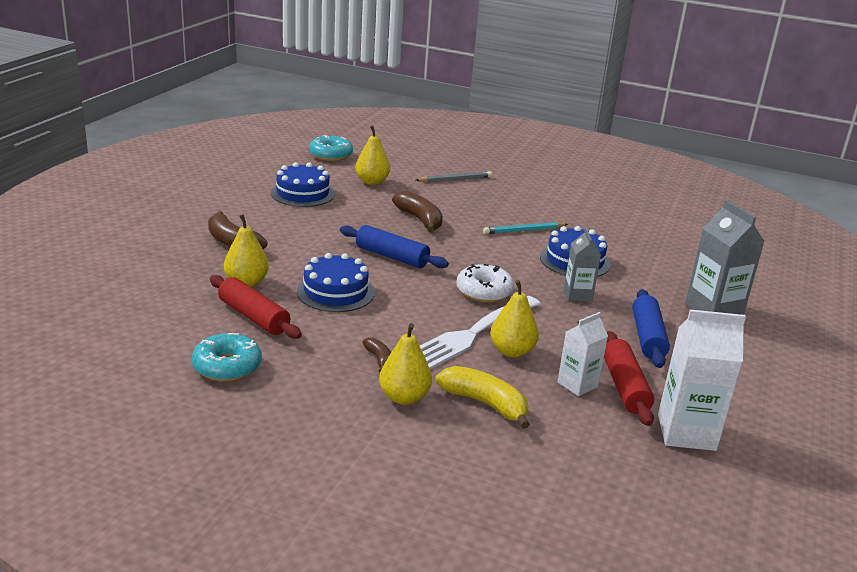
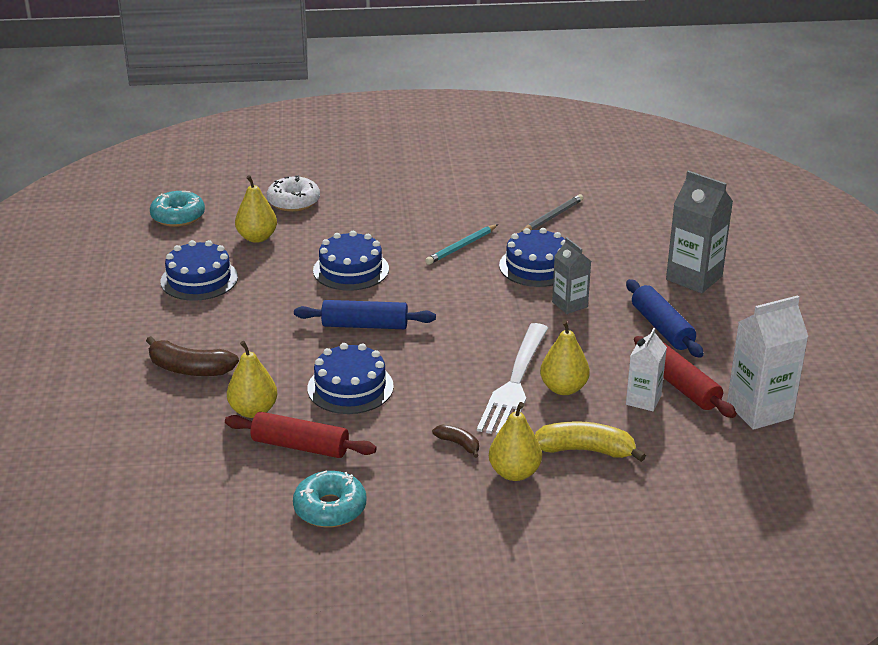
camera: 25 degrees left, 5 degrees up
(420, 220) = (351, 270): brown banana -> blue cake
(455, 179) = (339, 204): grey pencil -> grey pencil (552, 217)
(484, 292) = (485, 333): white donut -> white donut (293, 202)

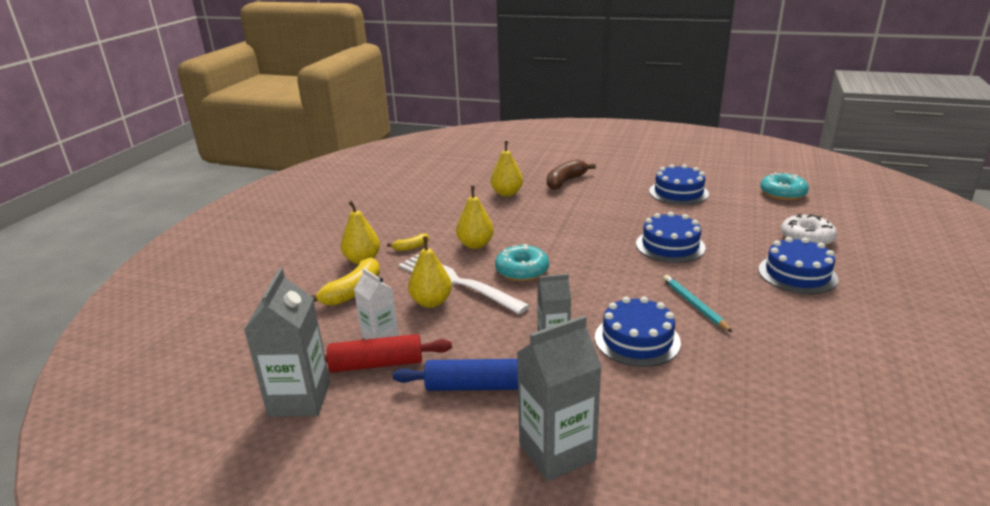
camera: 115 degrees right, 5 degrees down
(257, 237) = (739, 217): yellow pear -> yellow pear (475, 245)
(300, 446) = (460, 201): red rolling pin -> none
(330, 508) = (397, 202): turquoise donut -> turquoise donut (522, 270)
(350, 387) = (506, 223): blue cake -> blue cake (797, 274)
(365, 325) = (580, 239): blue rolling pin -> none
(458, 444) = (411, 247): brown banana -> yellow banana
(552, 217) = (752, 382): grey pencil -> none
(759, 411) = (299, 399): white carton -> grey carton

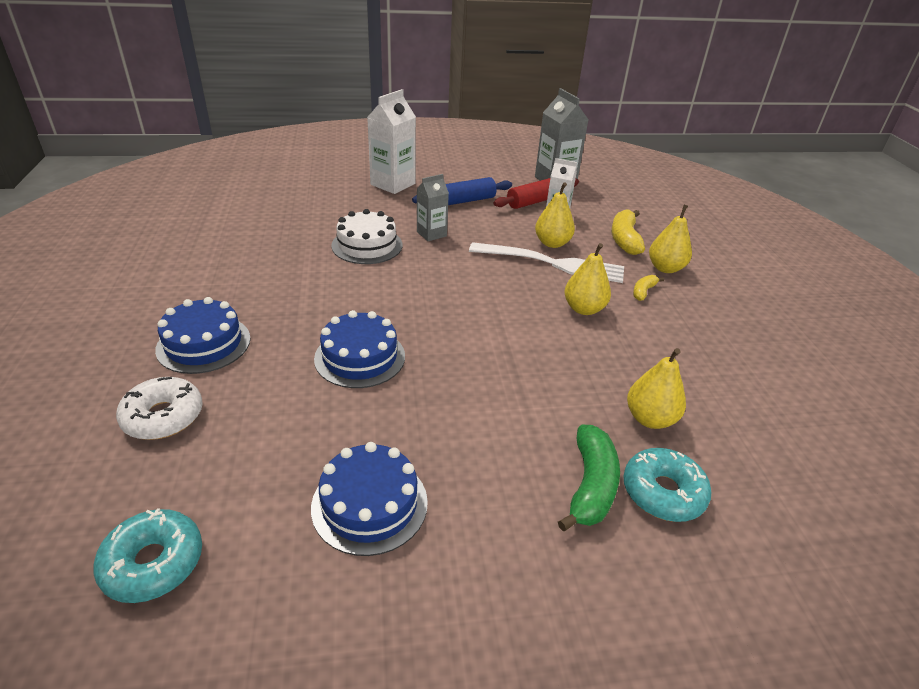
camera: 150 degrees right, 10 degrees up
(522, 270) = (505, 287): turquoise donut -> turquoise donut (663, 492)
(557, 452) = (393, 184): grey carton -> white carton
(565, 181) = (590, 485): brown banana -> green banana
(637, 340) = (367, 245): blue cake -> white cake
(694, 305) = (323, 283): turquoise pencil -> none

